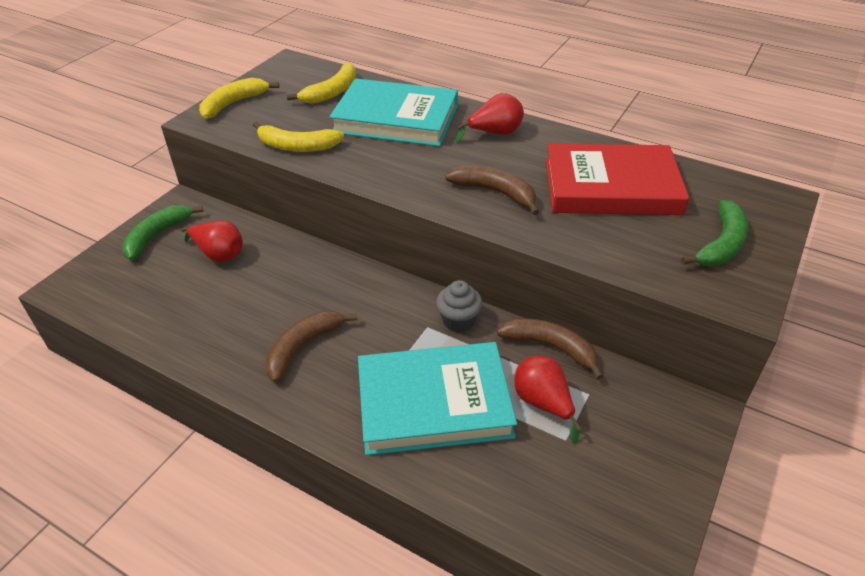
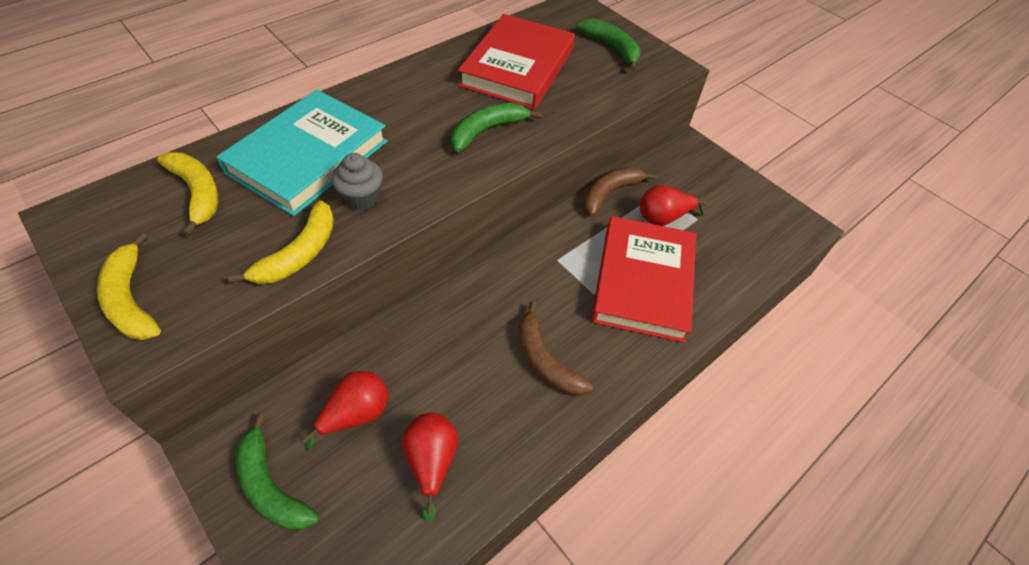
camera: 75 degrees left, 10 degrees up
(434, 402) = (643, 282): turquoise book -> red book
(458, 321) = (559, 237): grey cupcake -> grey cupcake (361, 198)
(494, 133) = (392, 99): red pear -> red pear (431, 461)
(495, 192) = (487, 131): brown banana -> green banana

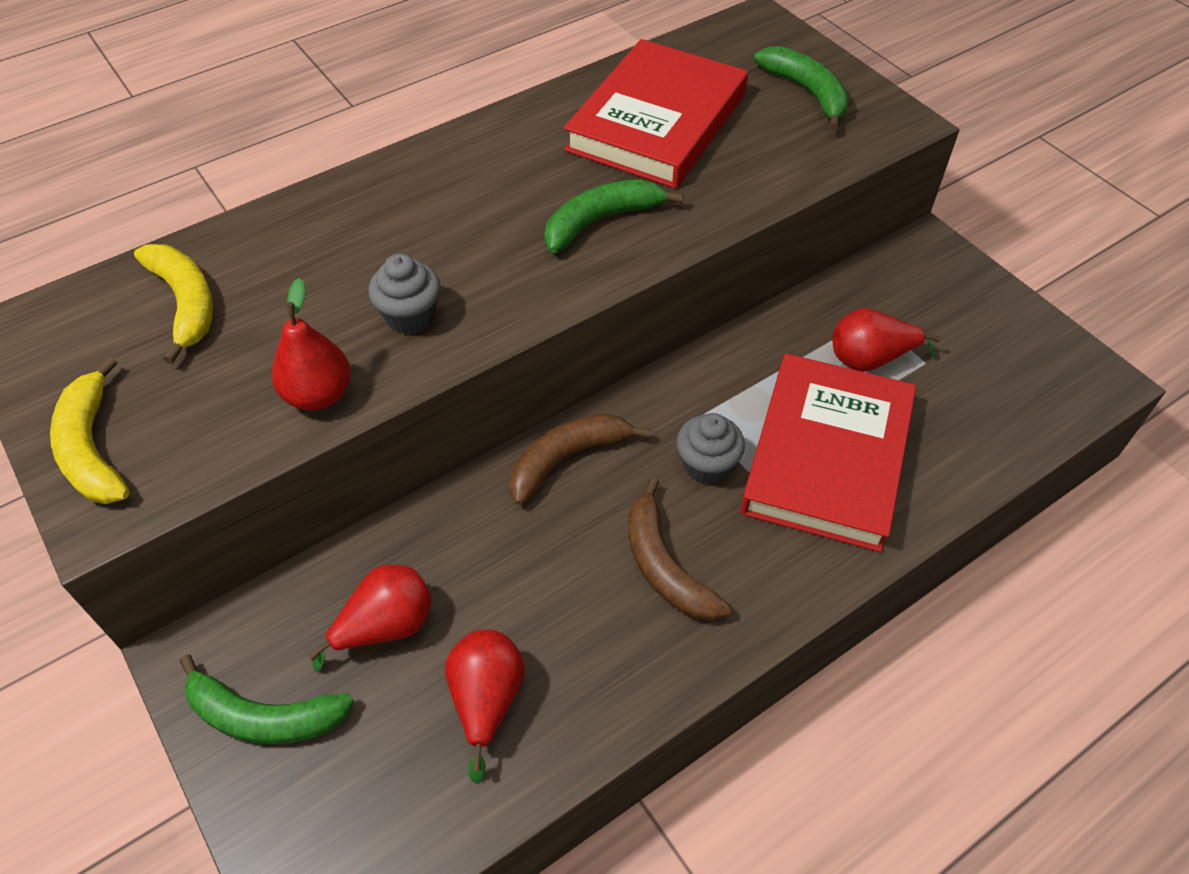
camera: 10 degrees right, 0 degrees up
(271, 486) = (263, 716): green banana -> green banana turned 45 degrees counterclockwise
(299, 254) = (319, 395): yellow banana -> red pear
(308, 157) = (339, 254): turquoise book -> none
(566, 291) = (706, 465): none -> grey cupcake
(610, 193) = (790, 317): brown banana -> brown banana (567, 458)

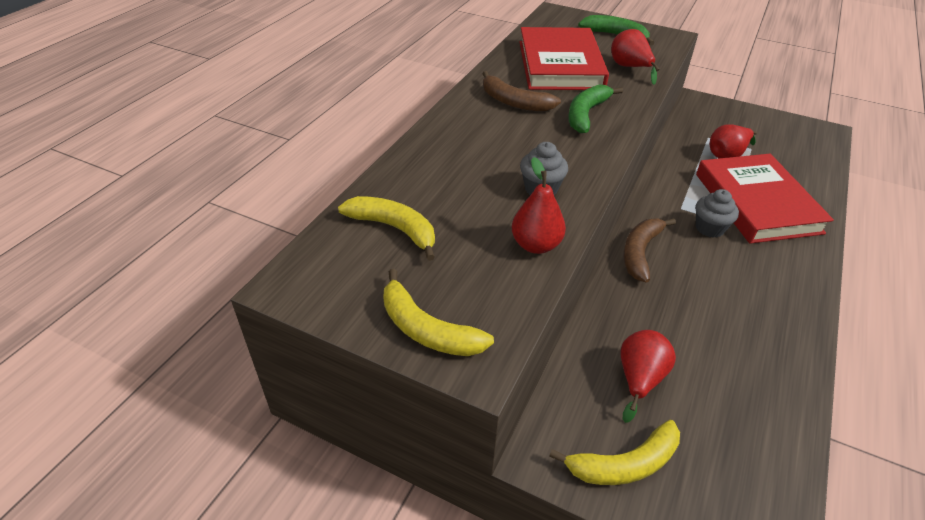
camera: 30 degrees left, 10 degrees down
(263, 716) = (624, 464): green banana -> yellow banana
(487, 700) = (733, 389): red pear -> red pear (630, 68)
(664, 566) = (742, 282): brown banana -> brown banana (514, 102)

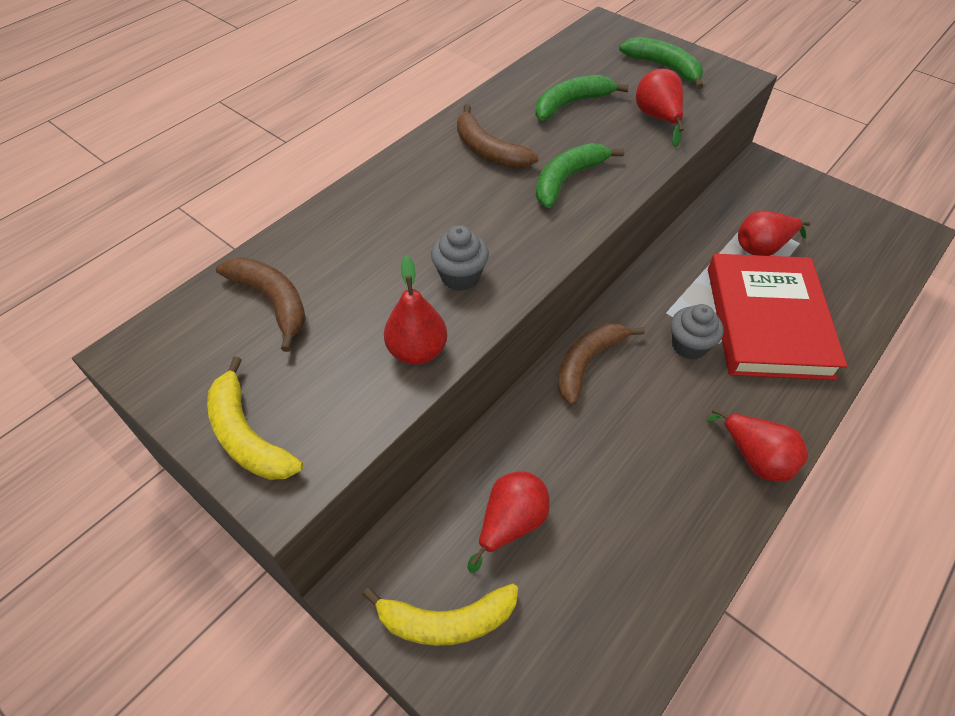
camera: 15 degrees right, 10 degrees up
(394, 229) = (273, 301): yellow banana -> brown banana
(560, 65) = (571, 104): red book -> green banana
(797, 297) = (755, 458): none -> red pear

